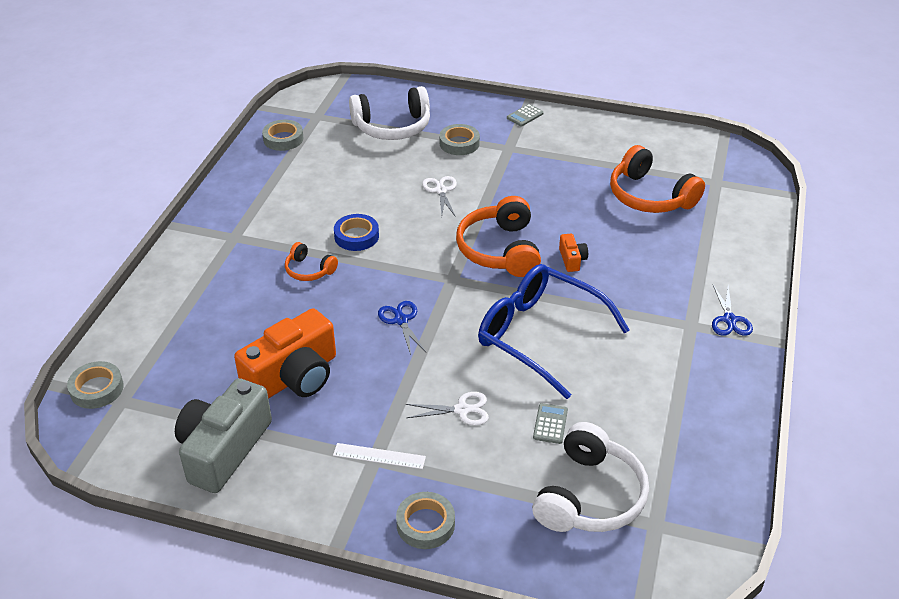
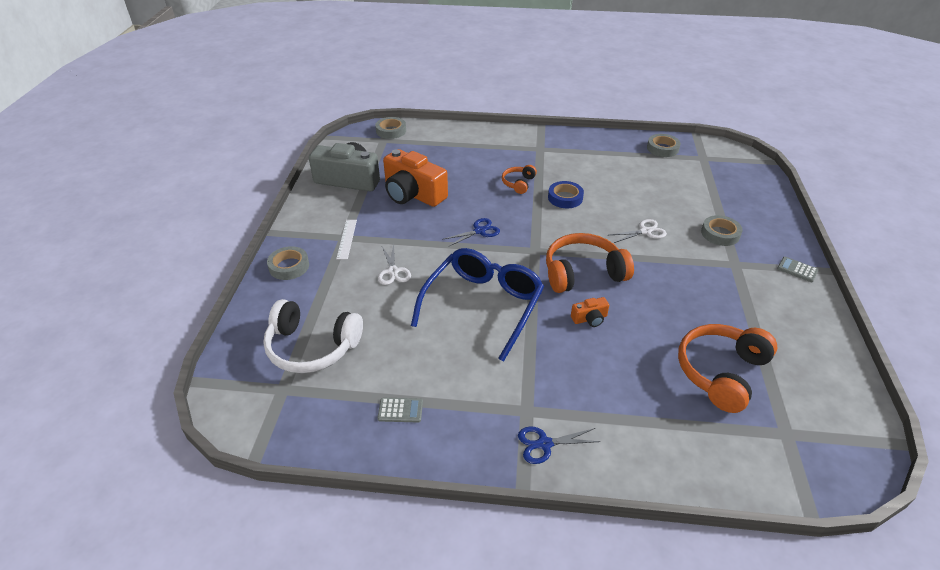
camera: 80 degrees right, 0 degrees up
(392, 126) = (717, 195): white headphones -> none
(550, 424) = (384, 319): grey calculator -> grey calculator (400, 410)

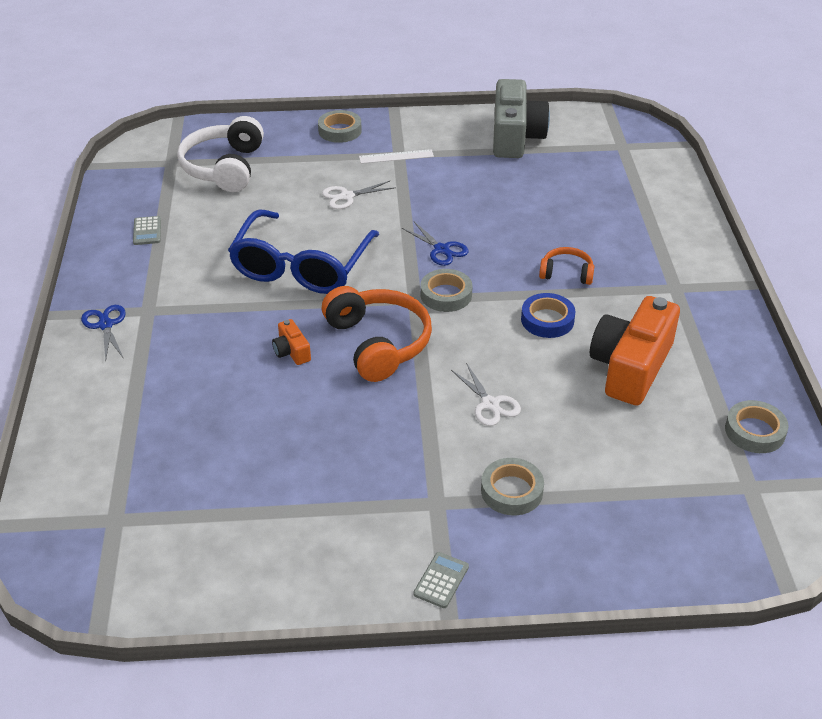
camera: 80 degrees right, 0 degrees up
(391, 131) = (650, 148): grey tape -> grey tape (446, 295)
(413, 194) = (503, 188): orange camera -> orange camera (631, 367)
(483, 305) = (301, 266): blue glasses -> blue glasses turned 90 degrees clockwise
(721, 372) = (210, 468): orange headphones -> none

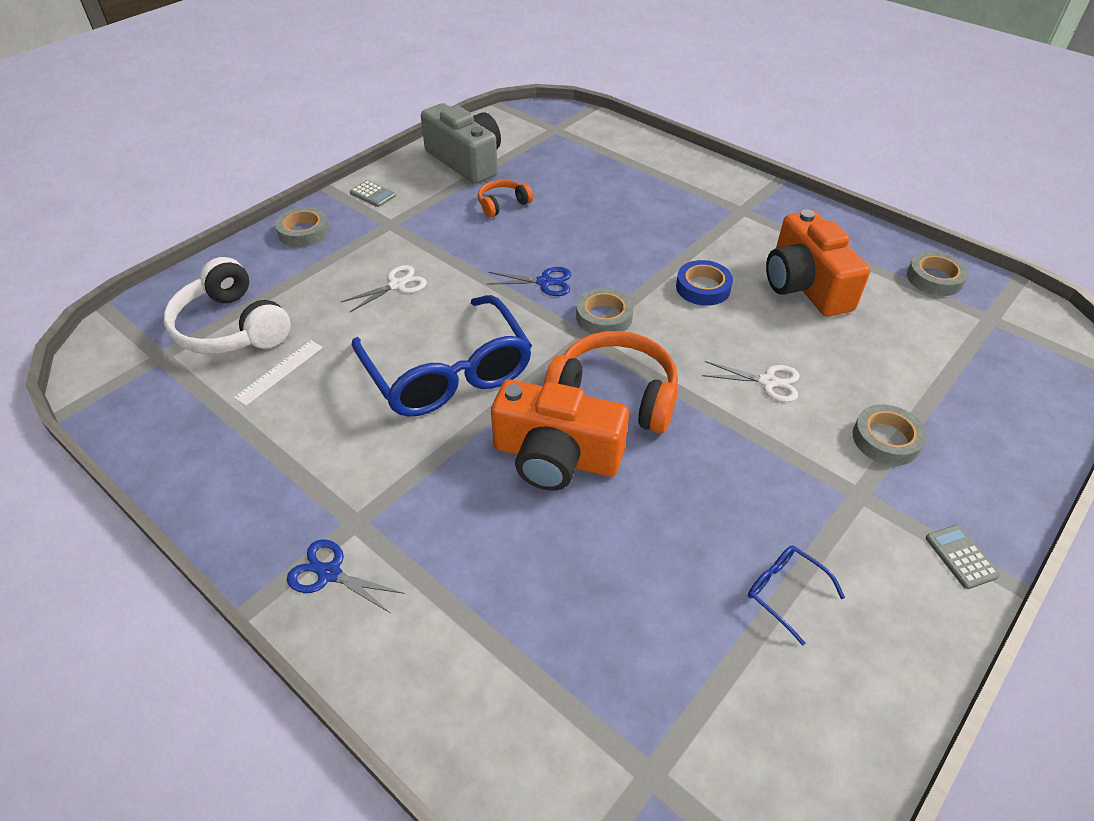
camera: 45 degrees left, 5 degrees up
(147, 231) = (234, 442): grey calculator -> grey calculator (372, 194)
(291, 351) = (556, 456): orange camera -> orange camera, size x2.31
(305, 509) = (785, 592): none -> blue glasses
(347, 196) = (397, 285): white scissors -> white scissors turned 150 degrees counterclockwise
(396, 156) = (390, 227): white ruler -> white ruler (279, 372)
(566, 273) = (661, 244): orange headphones -> orange headphones (503, 204)

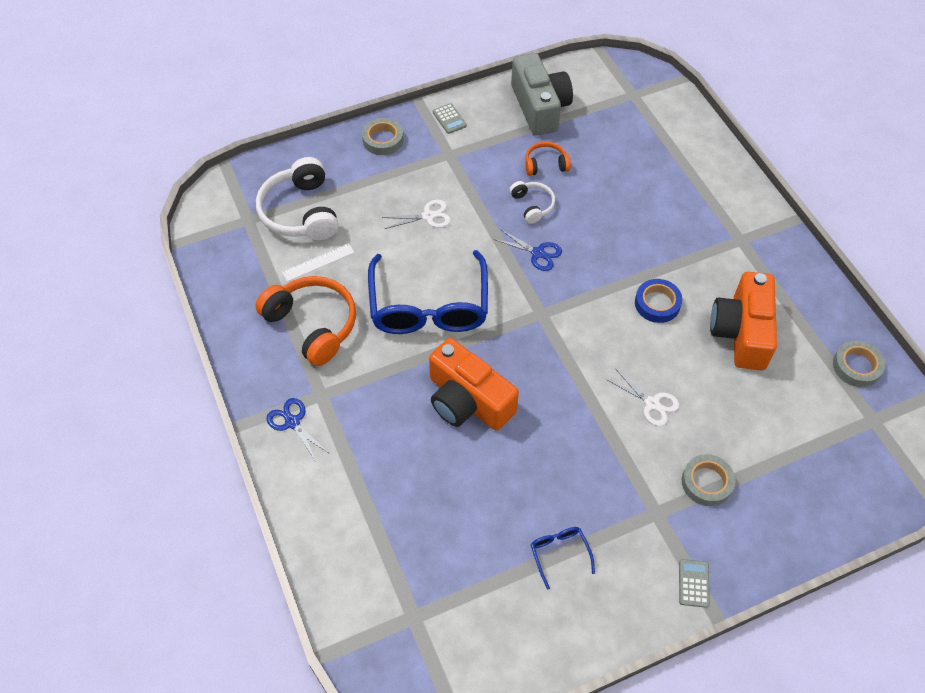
camera: 25 degrees right, 10 degrees up
(511, 242) = (532, 205): none -> white headphones
(604, 317) = (564, 301): grey tape -> none
(614, 395) = (534, 370): orange headphones -> orange headphones (312, 325)

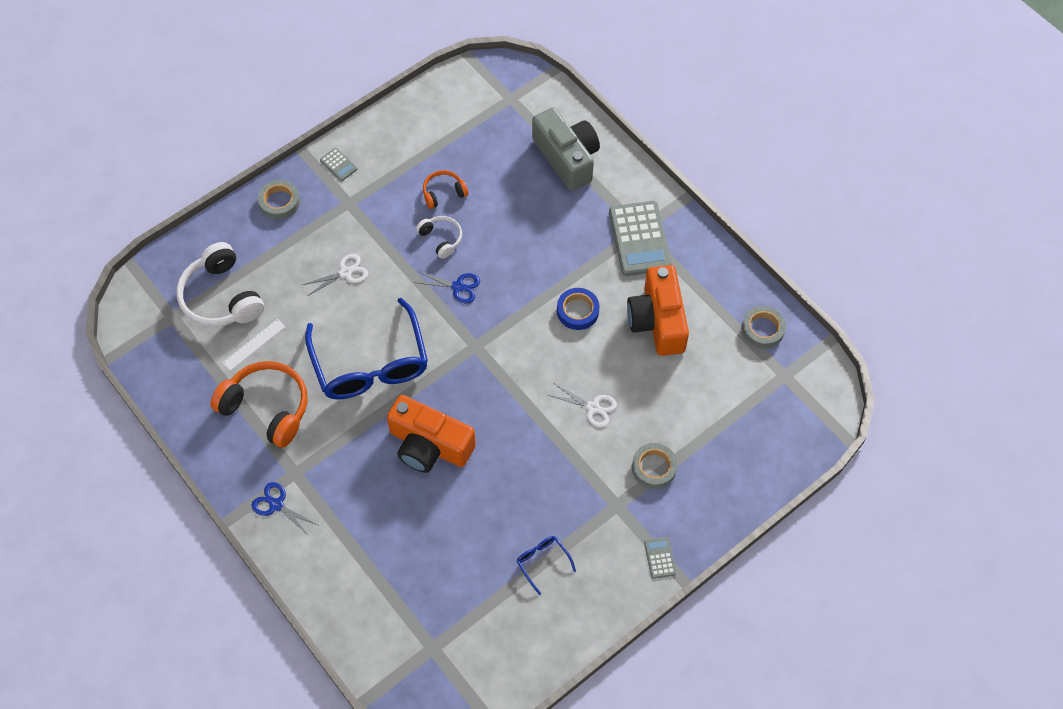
camera: 15 degrees left, 5 degrees up
(539, 107) = (423, 132): grey camera -> grey camera (567, 158)
(738, 248) = (639, 239): none -> grey calculator

